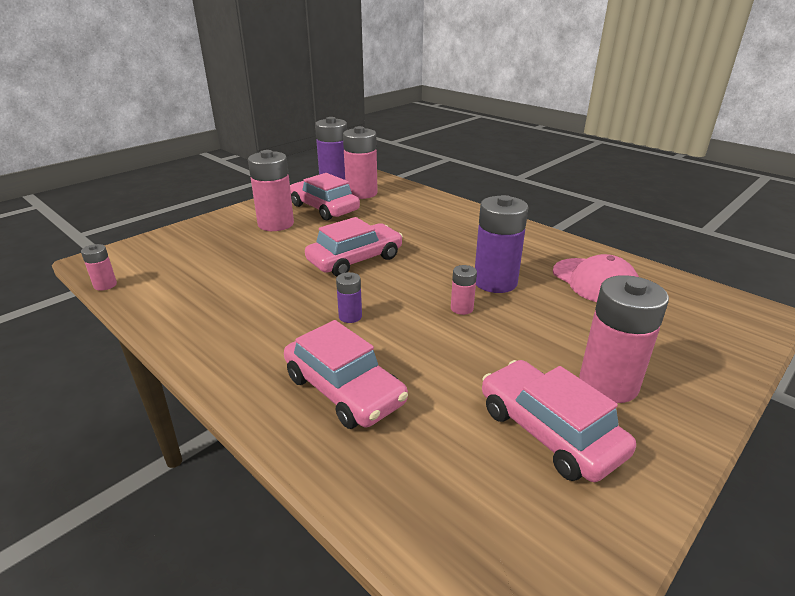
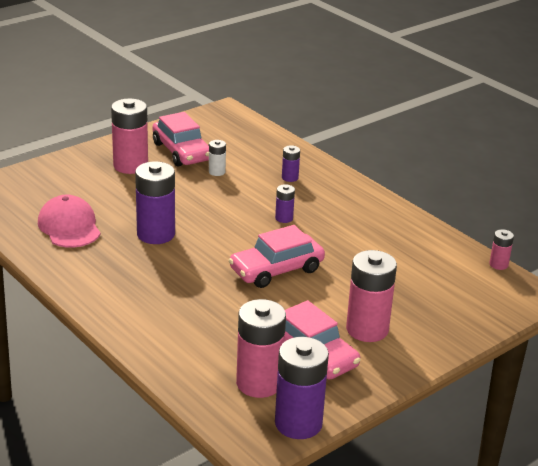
camera: 175 degrees left, 0 degrees up
(344, 390) = (290, 178): pink car -> purple battery
(462, 308) = (196, 216): pink battery -> none
(466, 387) = (217, 172): none -> white battery

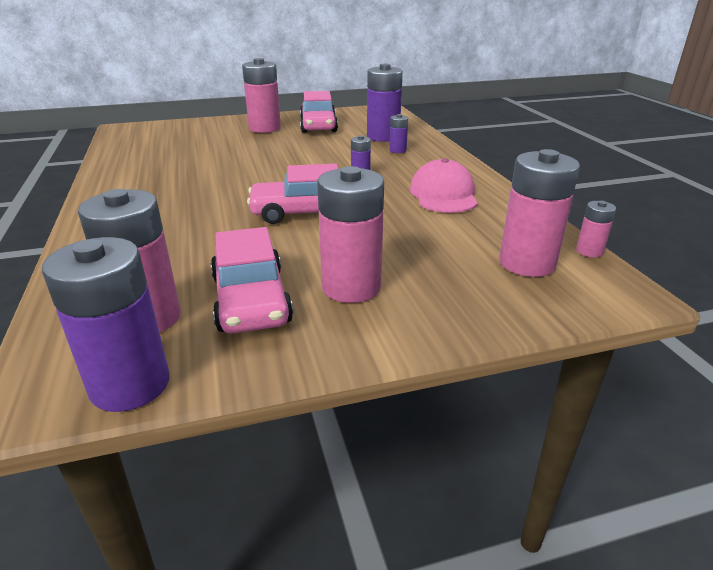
camera: 25 degrees right, 0 degrees up
(69, 226) = (160, 155): pink cap -> pink cap (443, 194)
(156, 234) = (224, 170): purple battery -> purple battery (383, 137)
(217, 172) = (333, 139): white battery -> none
(465, 284) = (527, 263): none -> pink battery

